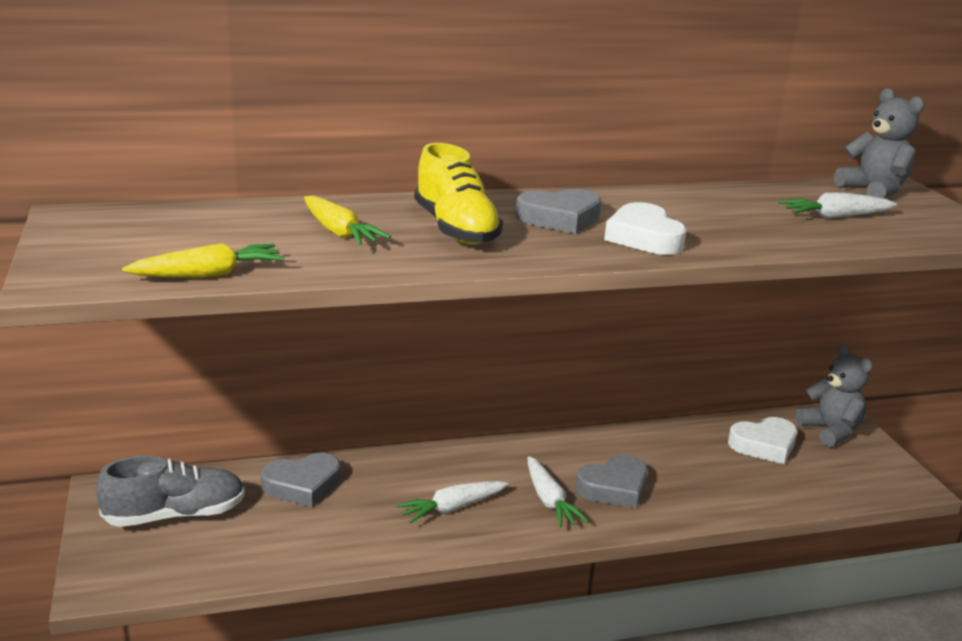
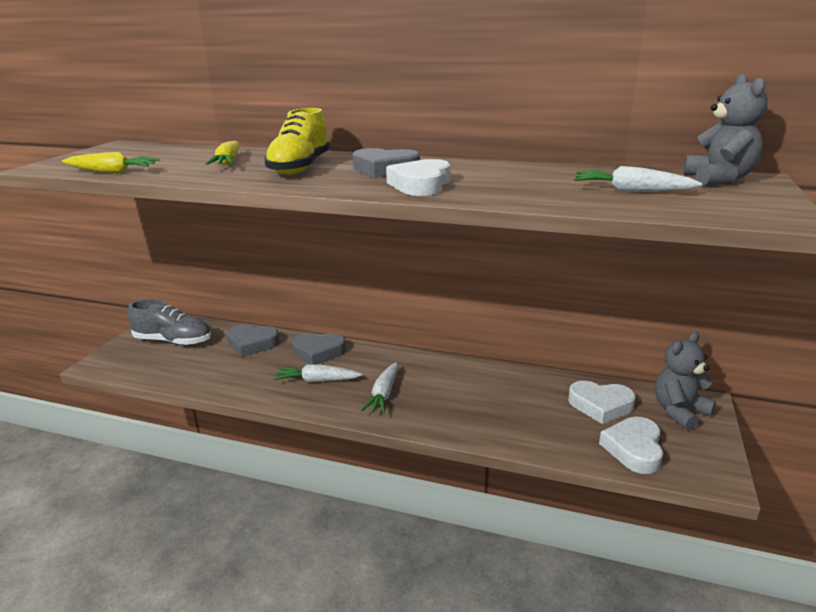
camera: 35 degrees right, 0 degrees up
(614, 487) = (439, 400): grey heart -> grey heart (318, 352)
(830, 431) = (679, 412): grey teddy bear -> grey teddy bear turned 135 degrees counterclockwise
(832, 480) = (634, 449): none -> white heart

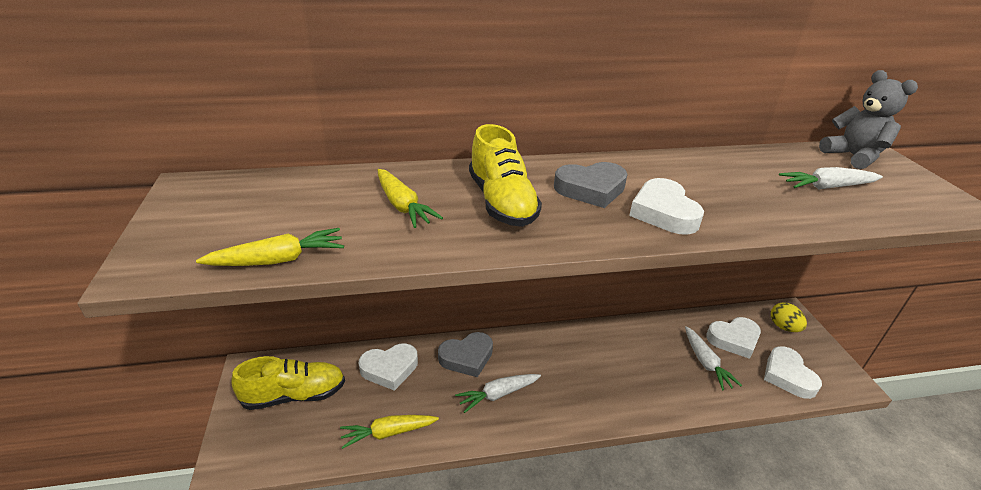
camera: 30 degrees left, 10 degrees up
(173, 341) = (294, 395): grey shoe -> yellow shoe
(211, 378) = (388, 433): none -> yellow carrot
(252, 344) = (389, 369): grey heart -> white heart
(383, 394) = (571, 389): white carrot -> white carrot (705, 363)
(679, 412) = (783, 327): grey teddy bear -> yellow egg

